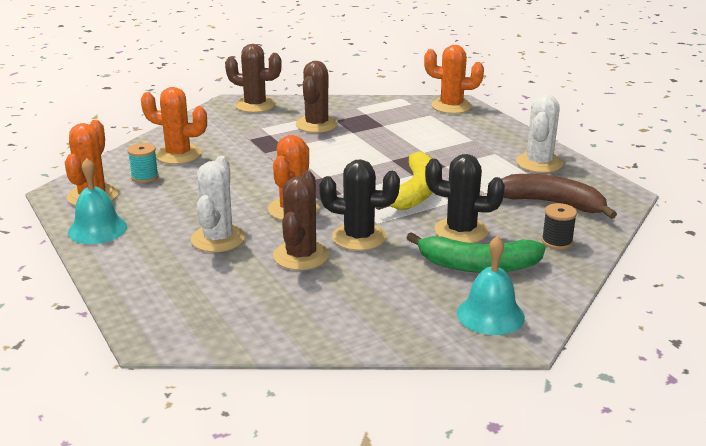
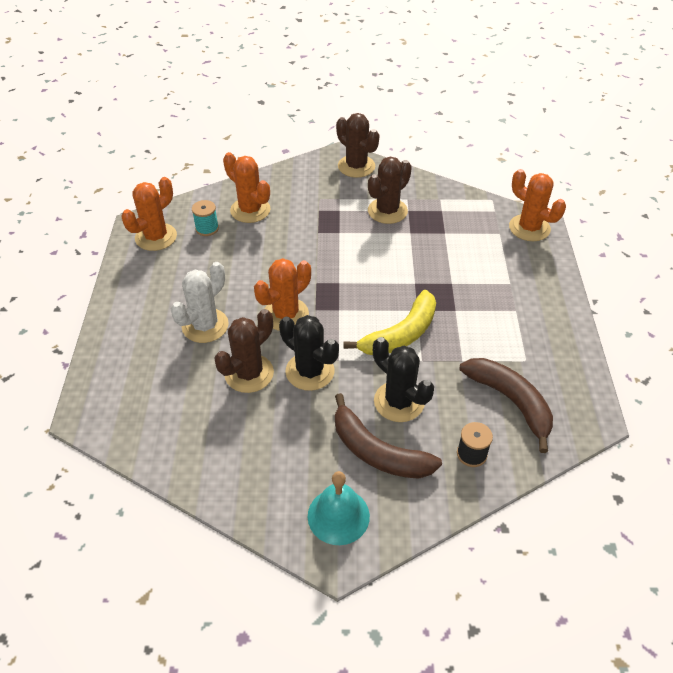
camera: 30 degrees right, 20 degrees up
(97, 229) = (133, 277): turquoise bell -> none
(478, 266) = (378, 452): green banana -> brown banana
(539, 163) = (546, 341): white cactus -> none

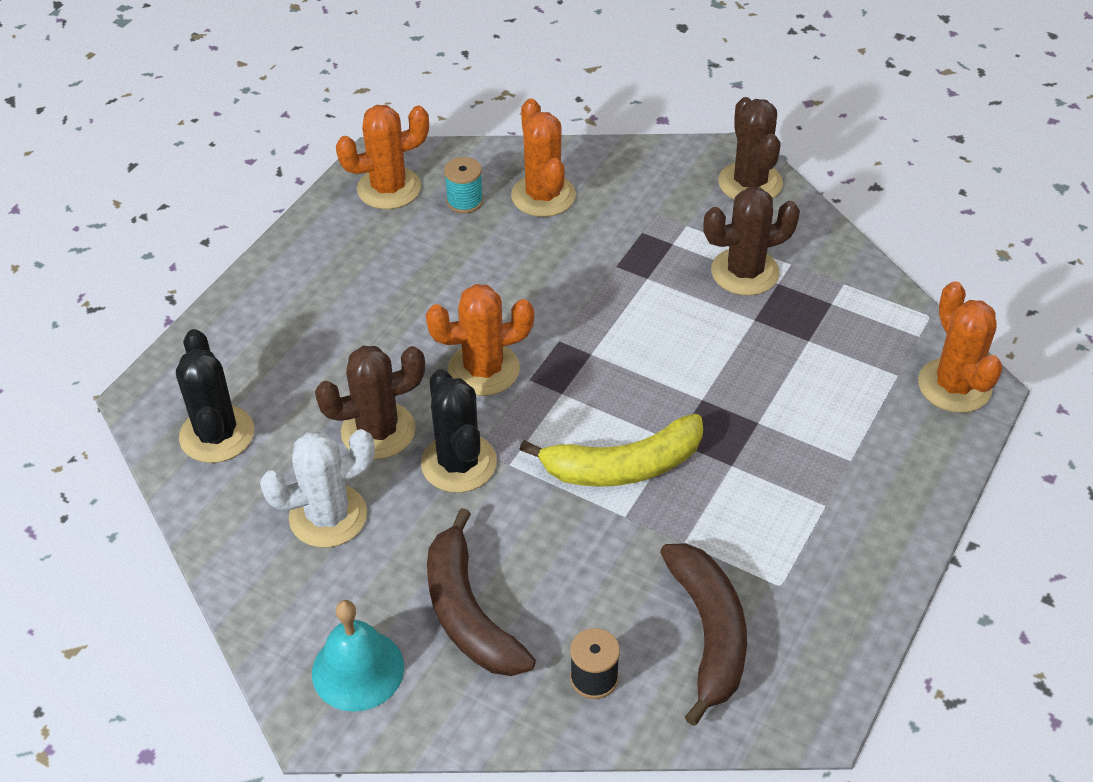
camera: 30 degrees right, 0 degrees up
(205, 326) = (367, 341): white cactus -> white cactus (328, 516)
(399, 402) = (548, 559): black cactus -> black cactus (217, 434)

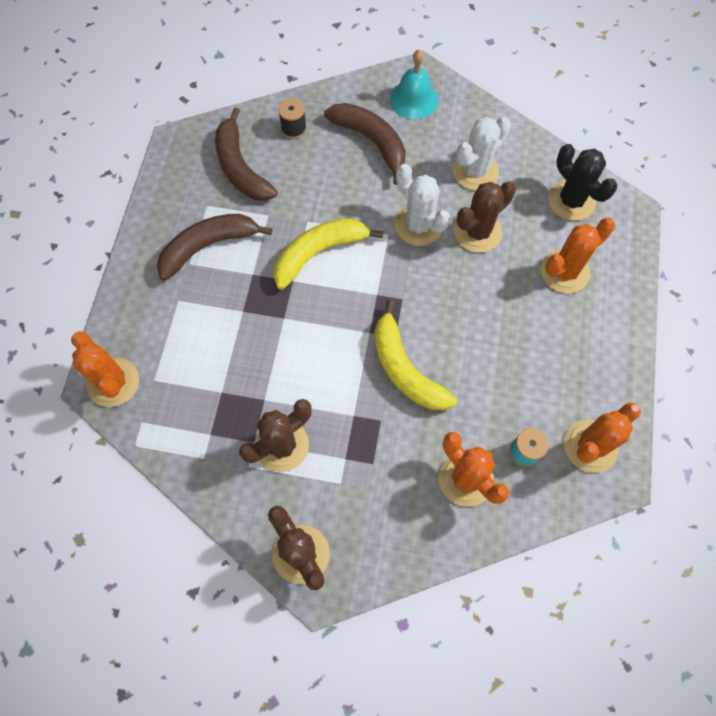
camera: 160 degrees right, 20 degrees up
(459, 463) = (418, 225): black cactus -> white cactus
(483, 369) = (435, 297): orange cactus -> orange cactus (565, 271)
(562, 305) = (405, 369): none -> yellow banana
(791, 521) = (208, 246): none -> brown banana

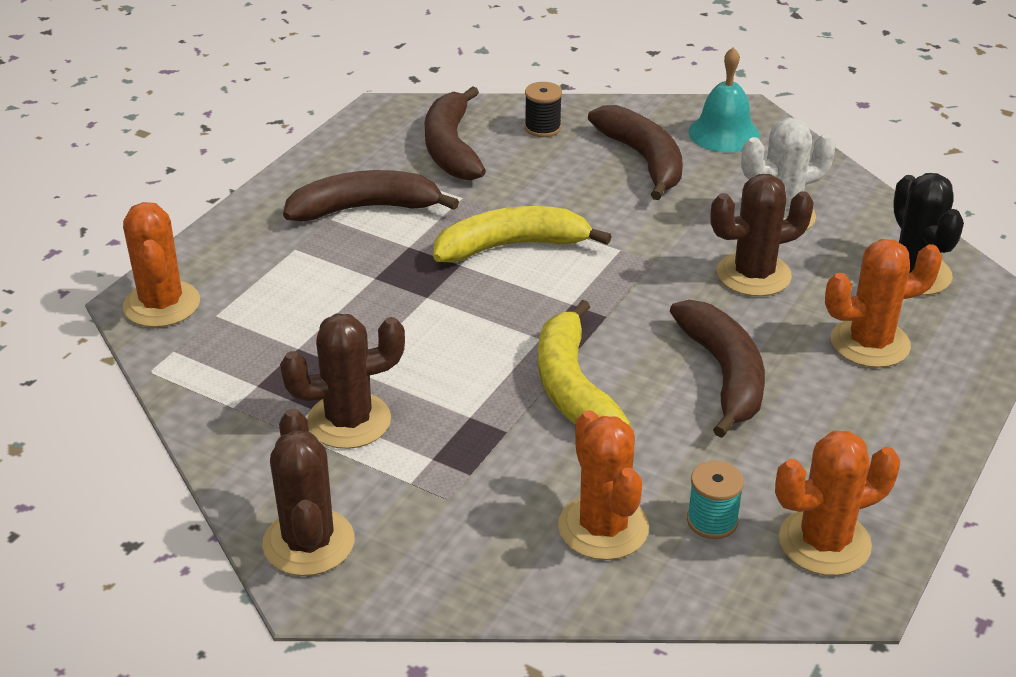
camera: 20 degrees right, 30 degrees down
(418, 225) = (668, 250): white cactus -> none
(490, 327) = (724, 374): none -> brown banana

